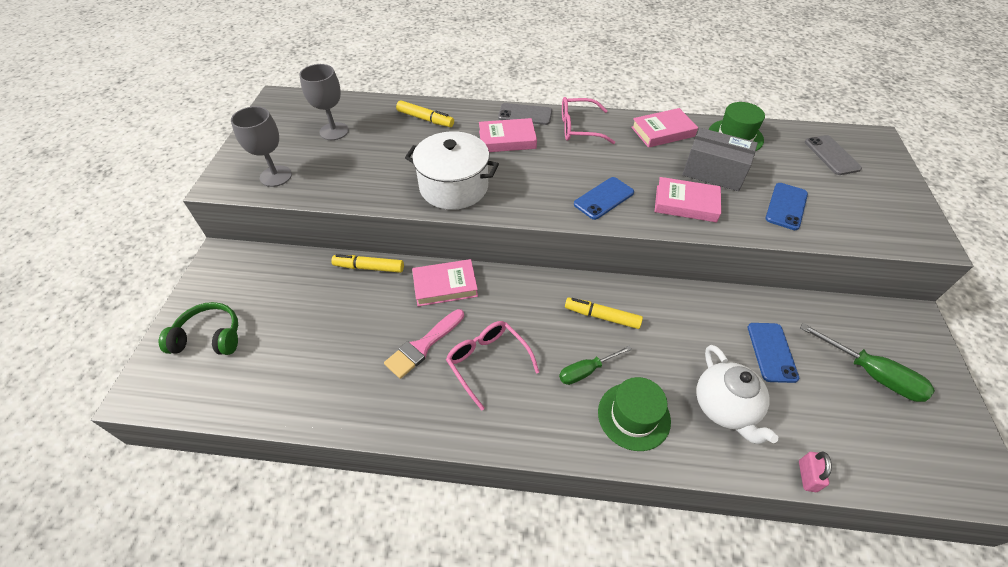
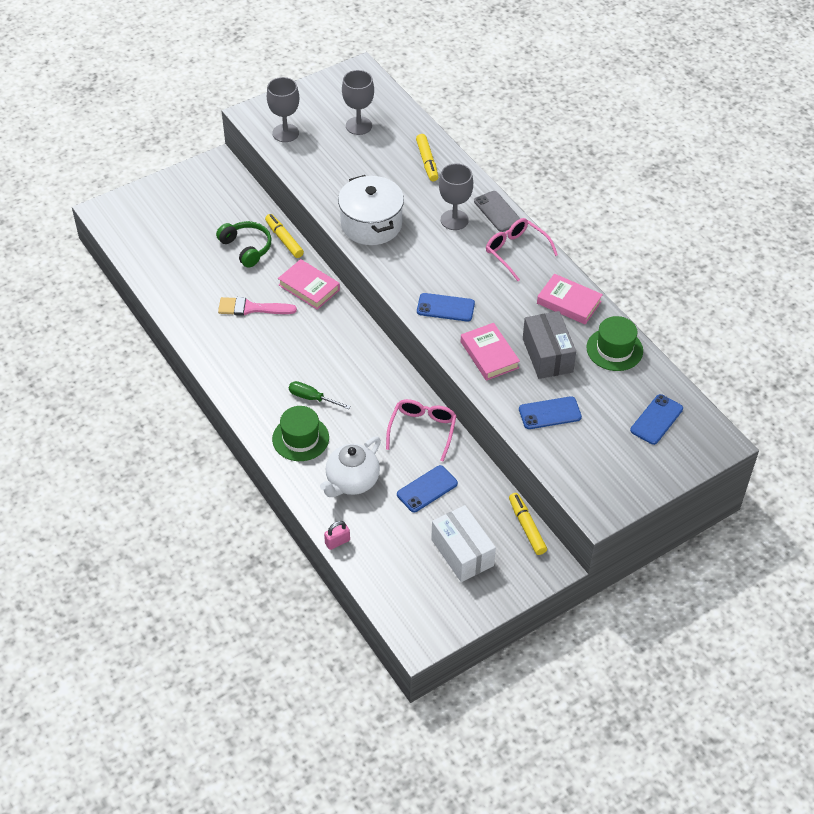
camera: 50 degrees right, 0 degrees up
(209, 337) = (161, 209): green headphones -> green headphones (247, 248)
(487, 362) = (270, 346): pink glasses -> pink glasses (422, 430)
(507, 139) = (454, 220): pink book -> grey goblet
(602, 317) = (366, 383): yellow marker -> yellow marker (526, 527)
(832, 155) = (656, 419): grey phone -> blue phone
(872, 374) = (462, 552): green screwdriver -> white box

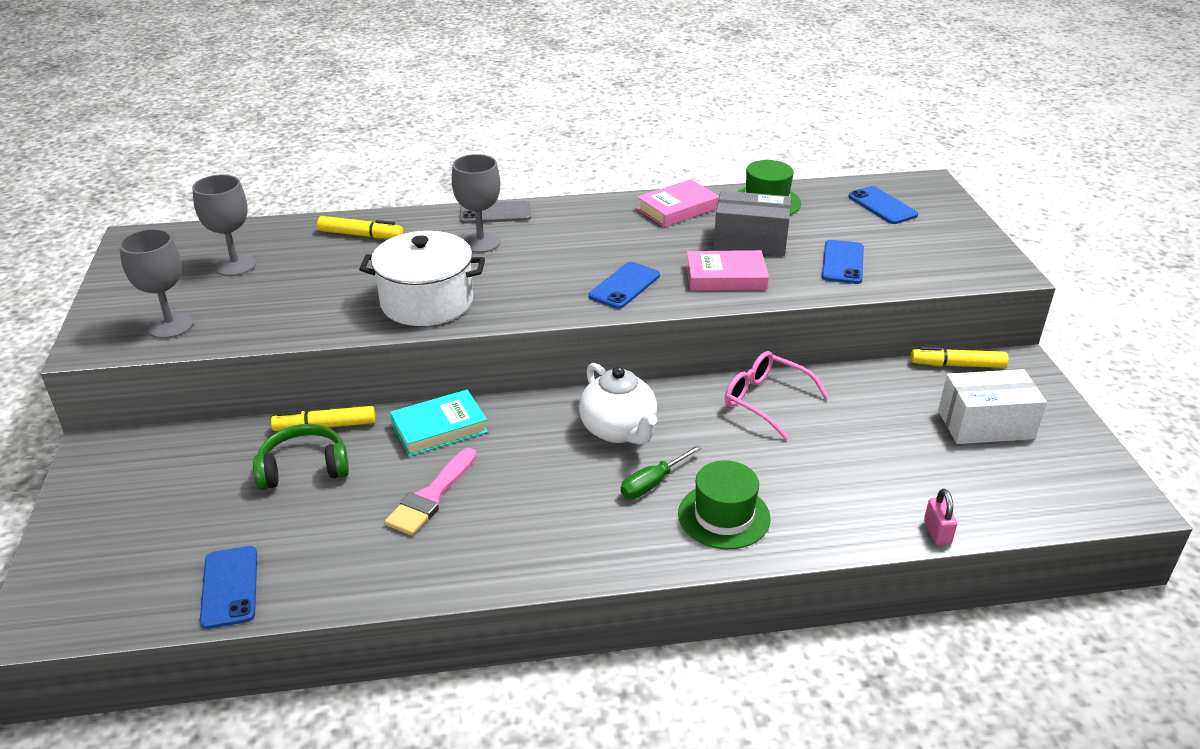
camera: 65 degrees left, 15 degrees down
(309, 287) = (439, 428): pink book -> turquoise book
(352, 481) = (828, 487): white teapot -> white teapot (618, 430)
(427, 489) = (868, 424): blue phone -> blue phone (229, 587)
(515, 251) = (570, 218): pink glasses -> none

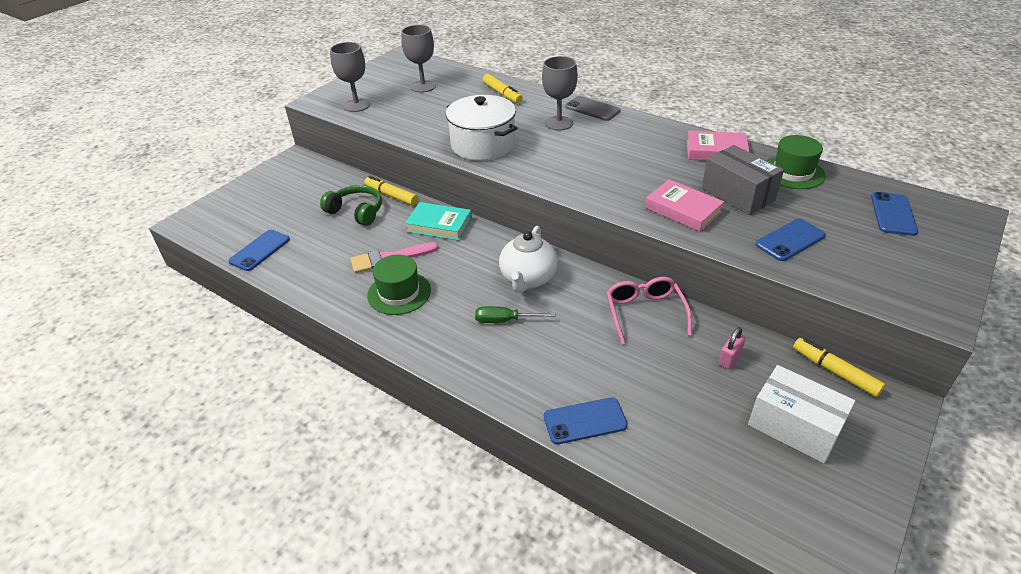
camera: 45 degrees right, 5 degrees up
(624, 286) = (606, 185): blue phone -> blue phone (585, 421)
(724, 516) = (518, 365): green hat -> green hat (399, 293)
(937, 532) = (642, 471): pink padlock -> pink padlock (729, 359)

